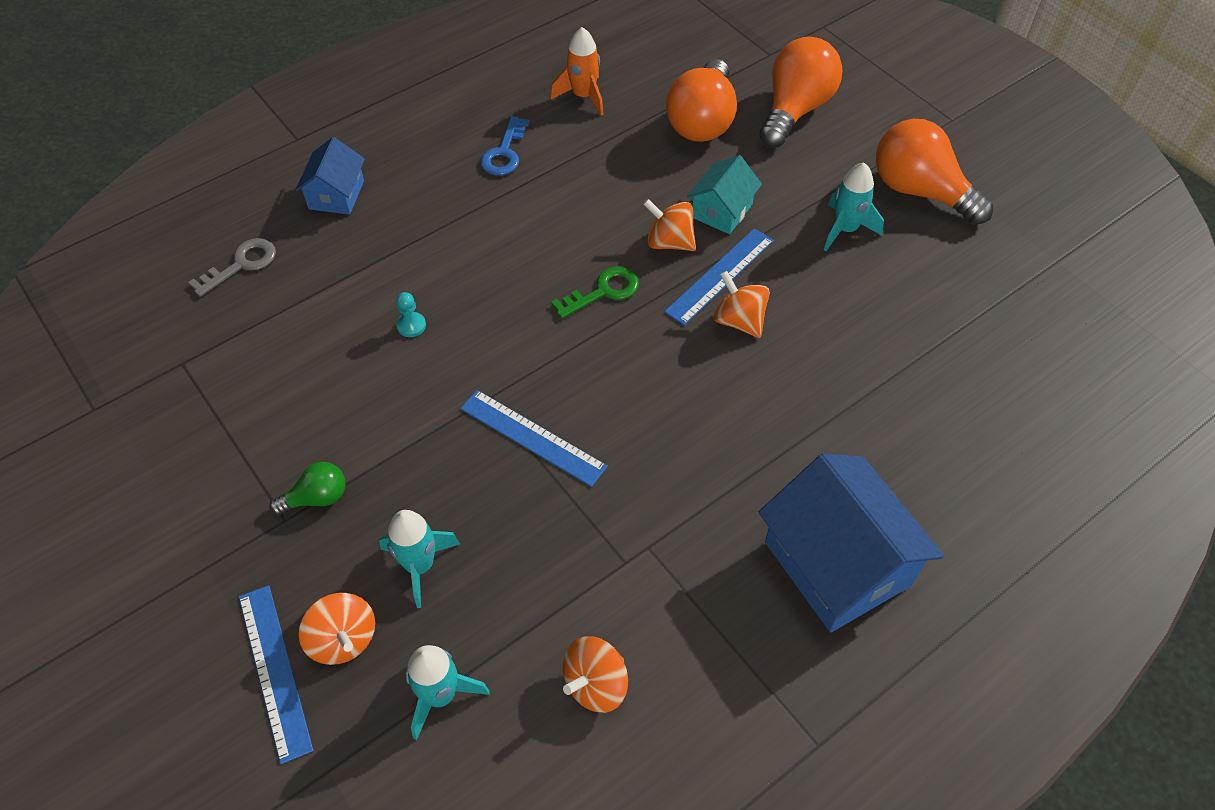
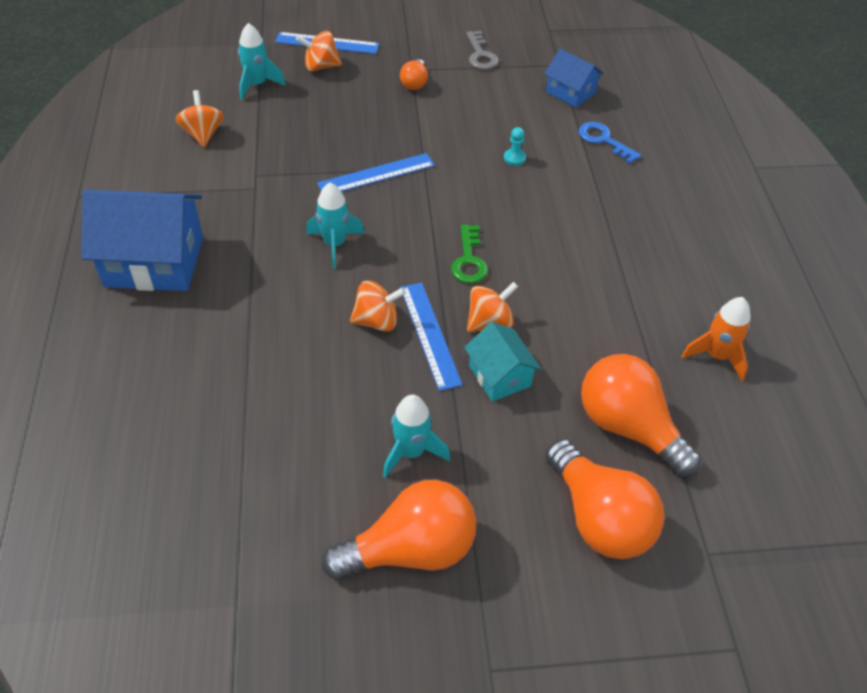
camera: 120 degrees right, 5 degrees down
(241, 264) = (629, 106): grey key -> grey key (481, 55)
(317, 498) = (414, 83): green light bulb -> orange light bulb
(336, 195) = (673, 166): blue house -> blue house (570, 92)
(420, 565) = (335, 103): turquoise rocket -> turquoise rocket (335, 244)
(504, 153) = (667, 271): blue key -> blue key (604, 140)

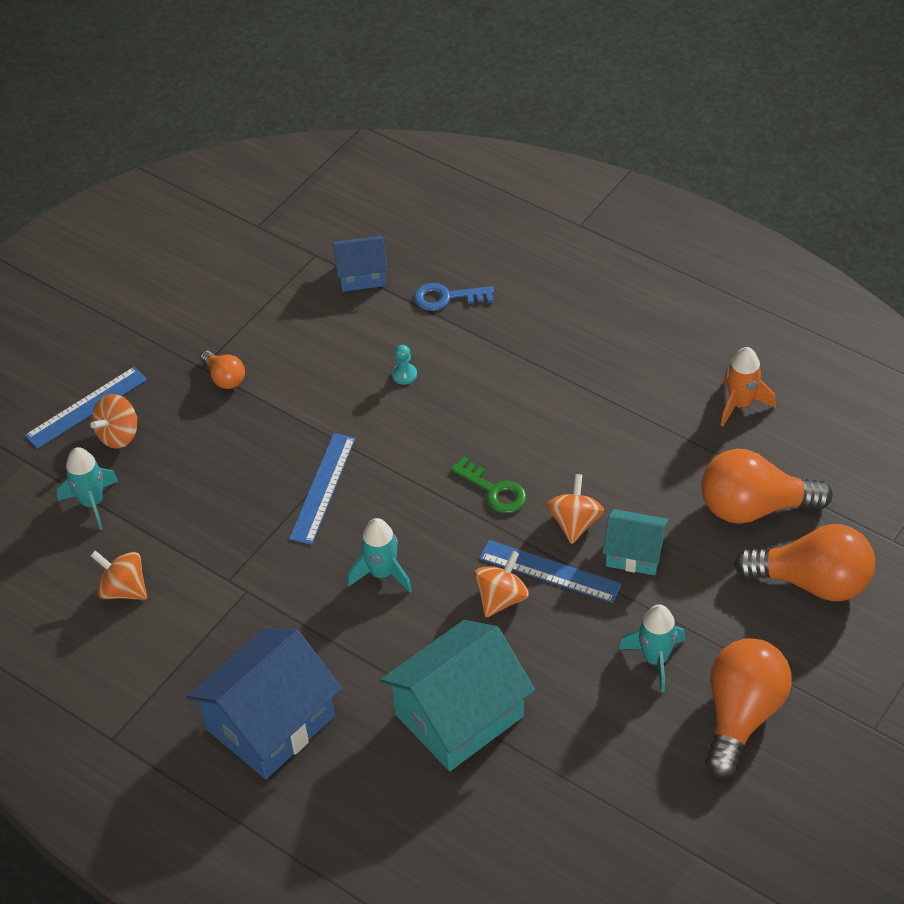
camera: 45 degrees left, 0 degrees up
(248, 359) = (459, 715): none -> turquoise house
(481, 55) = (238, 301): grey key -> none

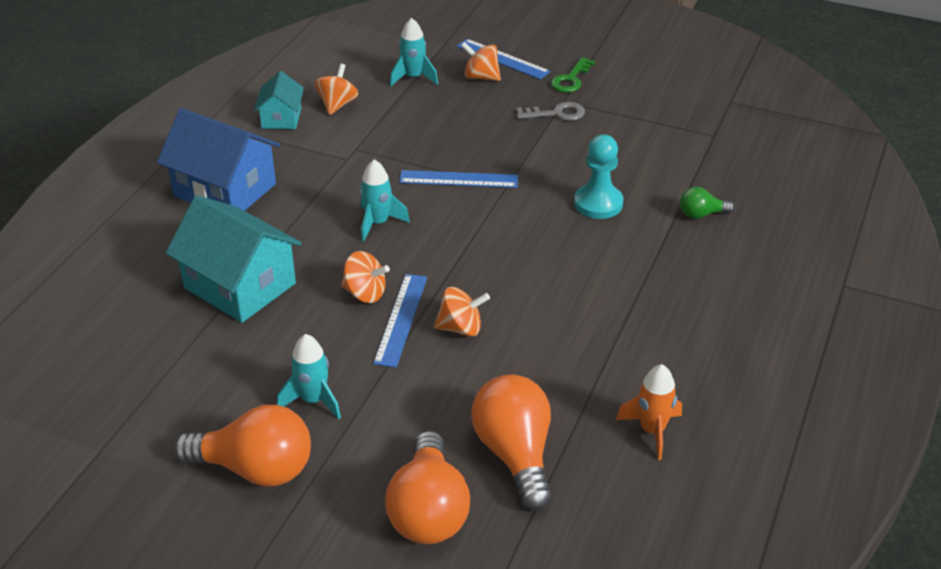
camera: 75 degrees right, 10 degrees down
(224, 378) = (556, 113): orange light bulb -> grey key
(361, 274) = (704, 163): blue house -> none
(404, 375) = (598, 203): turquoise pawn -> turquoise pawn, size x2.11
(447, 298) = (701, 214): blue key -> green light bulb
(494, 490) = (484, 273): green key -> green key (571, 79)
(634, 553) = (434, 372): turquoise house -> turquoise house (281, 118)

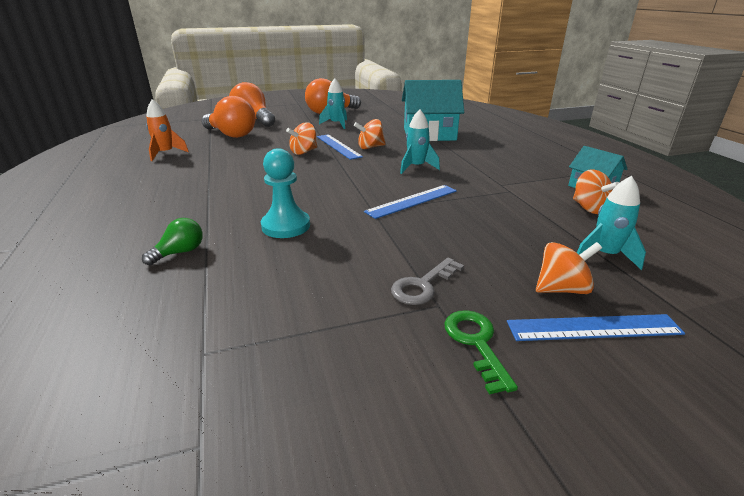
camera: 140 degrees right, 10 degrees down
(225, 190) = (519, 152): blue house -> none

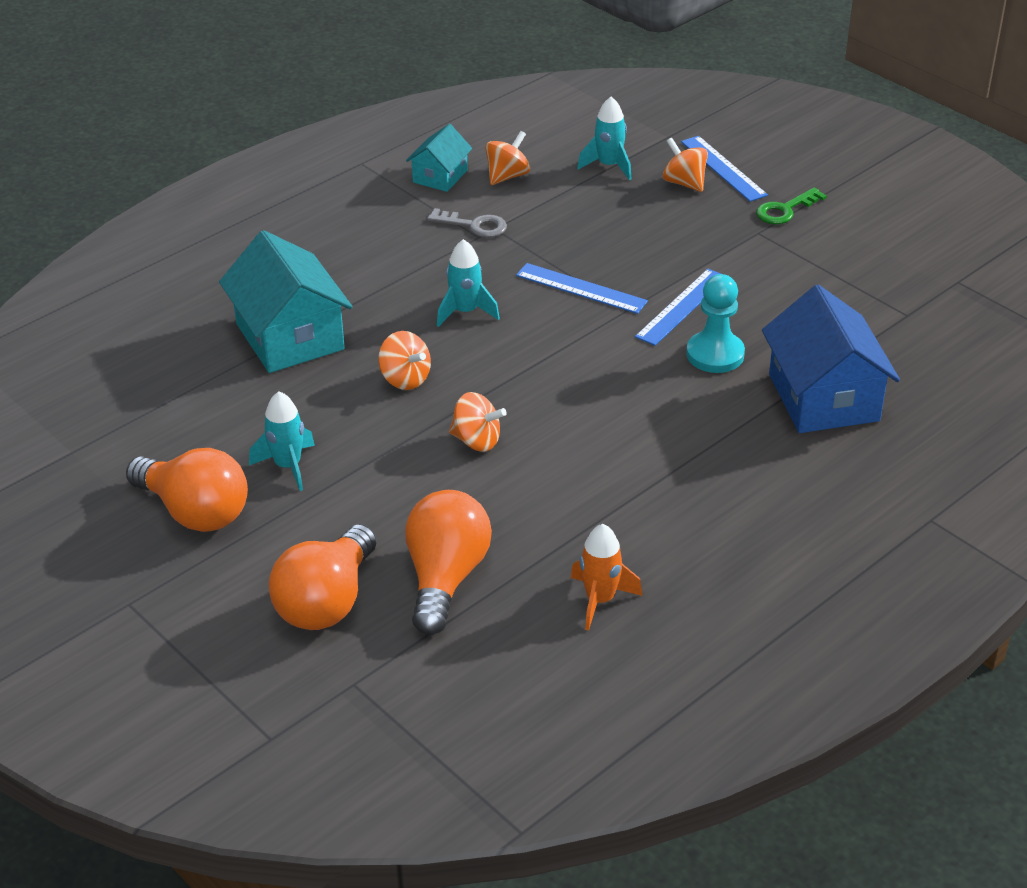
camera: 115 degrees left, 10 degrees up
(180, 252) = (823, 397): green light bulb -> blue house
(338, 146) = (423, 414): blue ruler -> blue ruler (682, 307)
(423, 285) = (740, 244): grey key -> grey key (474, 225)

